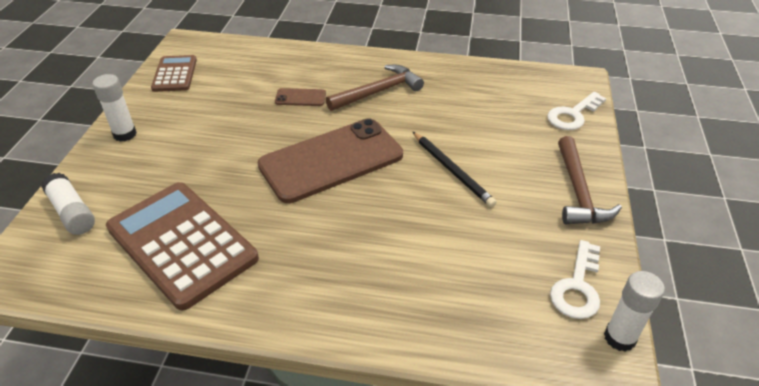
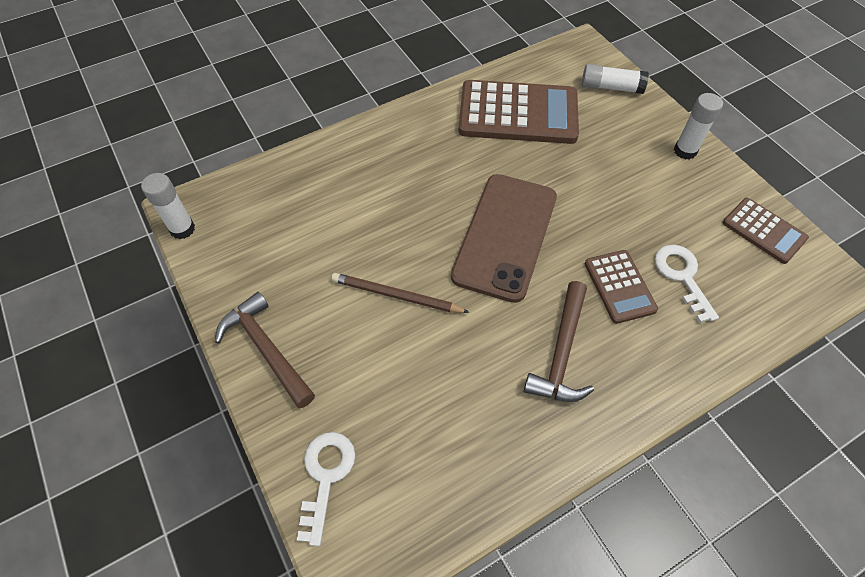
camera: 140 degrees right, 15 degrees up
(300, 98) = (619, 286): brown phone -> brown calculator
(452, 170) = (396, 296): black pencil -> brown pencil
(577, 287) = (227, 249): white key -> white key (682, 277)

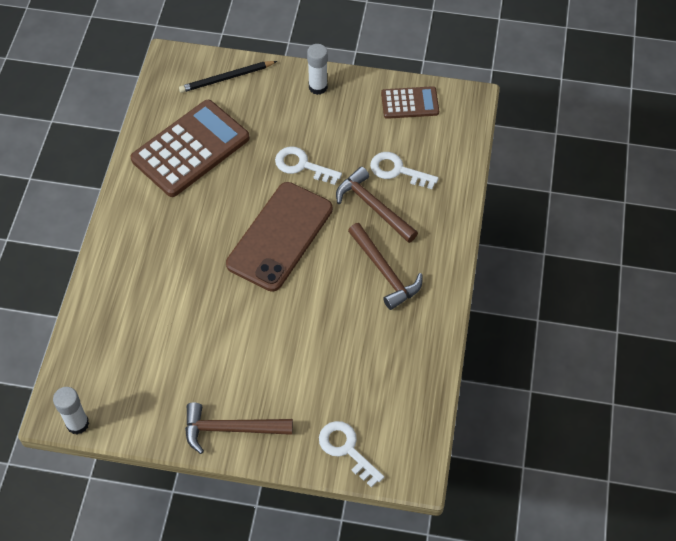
camera: 50 degrees left, 0 degrees up
(396, 296) = (263, 329): brown pencil -> none
(505, 236) = (280, 236): brown phone -> brown phone turned 60 degrees clockwise
(595, 198) = (302, 165): none -> white key
(611, 87) = (226, 78): white glue stick -> black pencil
(619, 286) = (373, 207): brown calculator -> brown hammer

